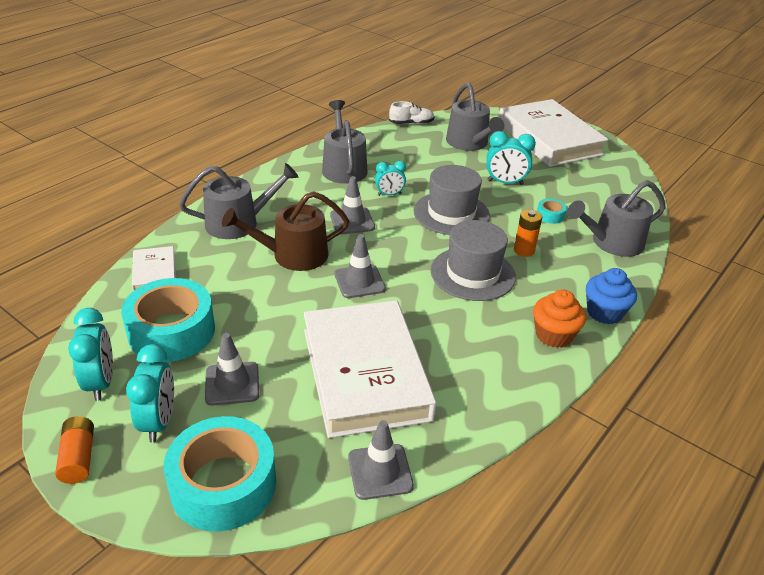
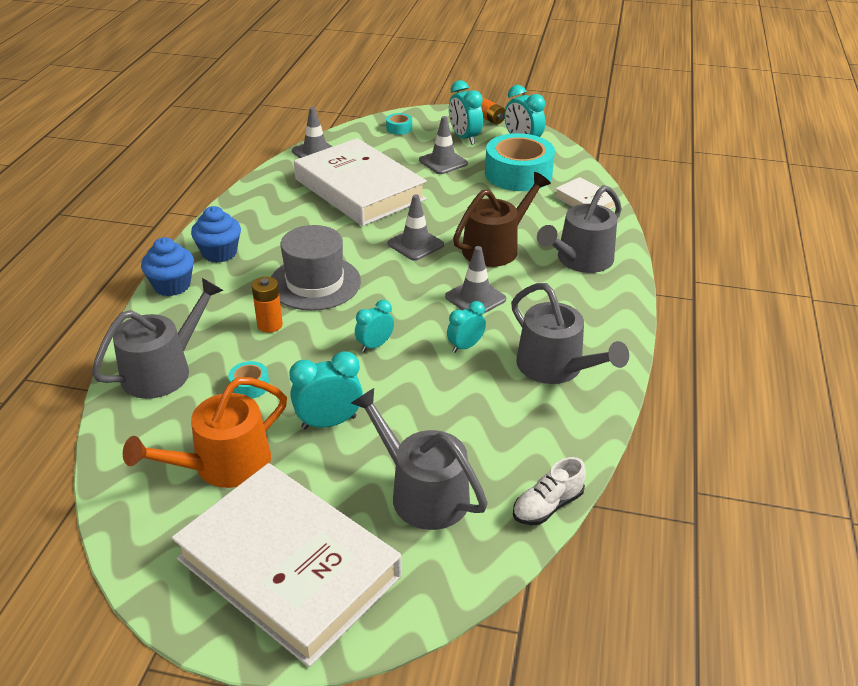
camera: 155 degrees right, 0 degrees up
(223, 484) = (399, 128): turquoise tape -> turquoise tape, size x0.42
(451, 213) = (375, 345): grey hat -> turquoise clock
(553, 335) = (219, 253): orange cupcake -> blue cupcake
(575, 182) = (223, 465): none -> orange watering can

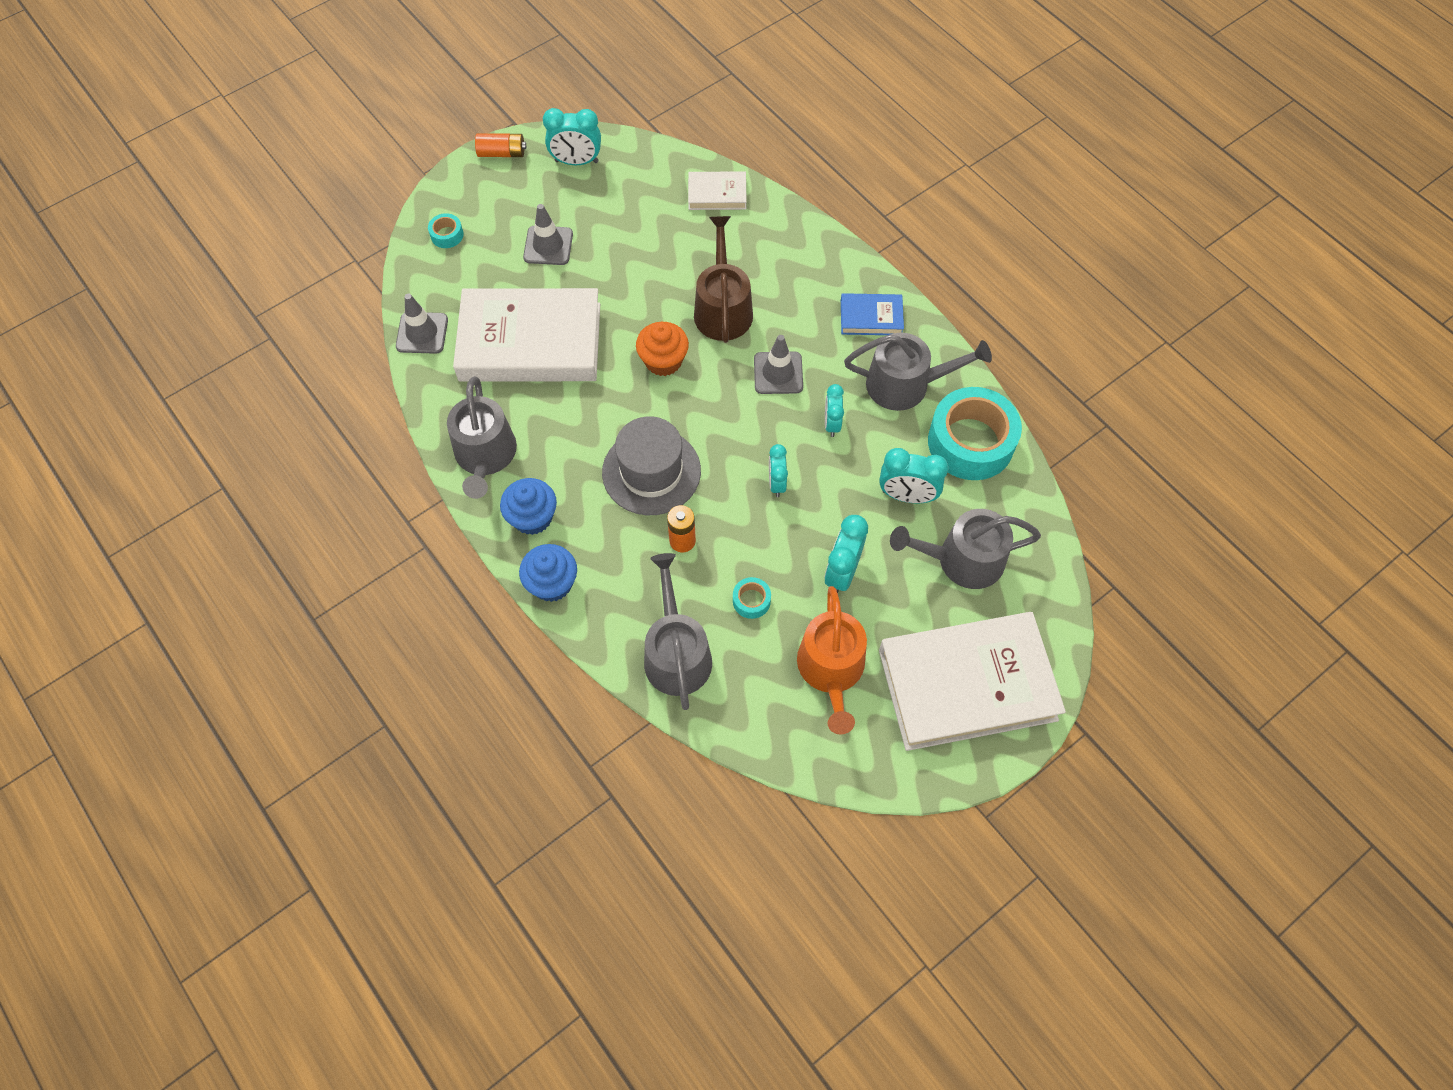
camera: 50 degrees left, 25 degrees up
(415, 244) = (663, 361): grey traffic cone -> orange cupcake
(464, 138) = (521, 198): turquoise clock -> turquoise clock (907, 495)
(518, 174) = (627, 206): turquoise tape -> turquoise tape (970, 442)
(547, 506) = (1032, 495): white shoe -> none
(580, 260) = (794, 265): grey watering can -> grey watering can (485, 456)
(591, 318) = (871, 317): none -> blue book

